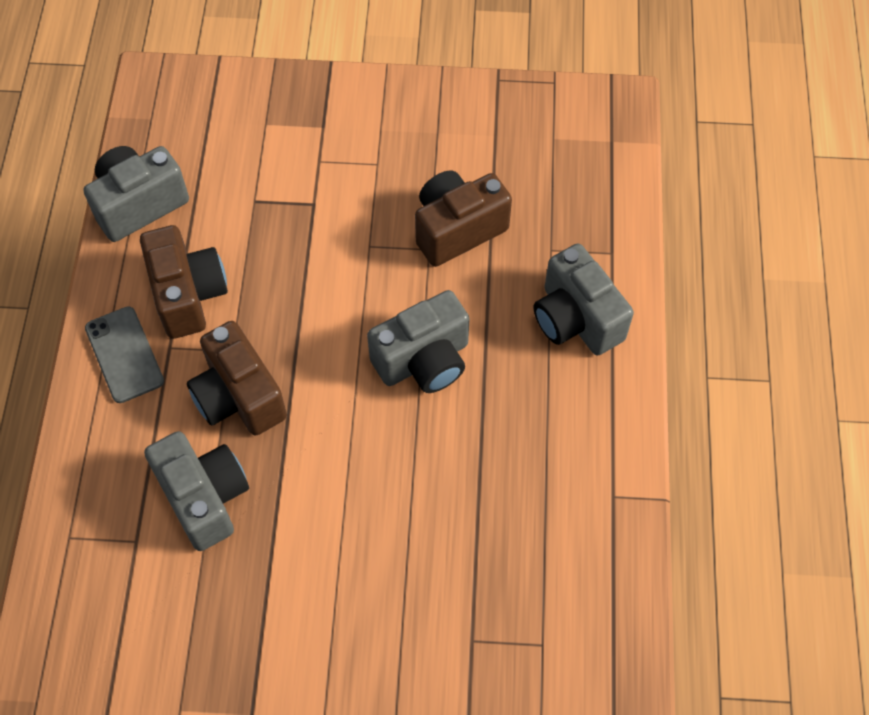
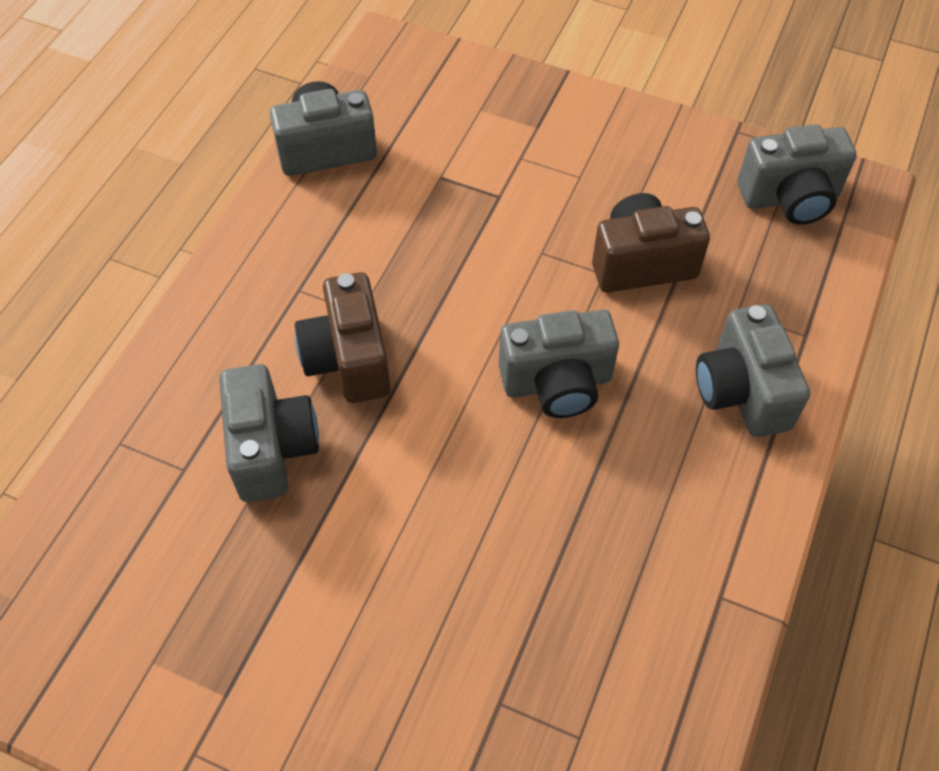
camera: 20 degrees right, 5 degrees down
(124, 355) = (251, 283): grey phone -> none
(188, 295) = (338, 246): brown camera -> none
(561, 131) = (790, 198): none -> grey camera

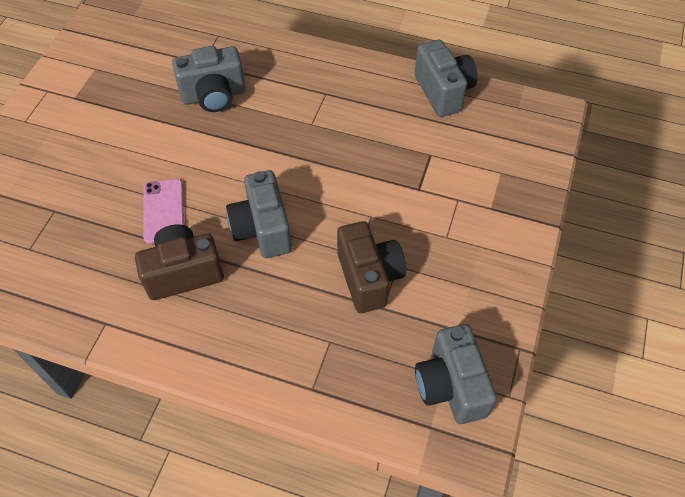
camera: 85 degrees right, 0 degrees up
(348, 359) = (275, 122): brown camera -> brown camera (183, 273)
(514, 521) = (164, 211): none -> pink phone
(741, 392) = (259, 341): grey camera -> none

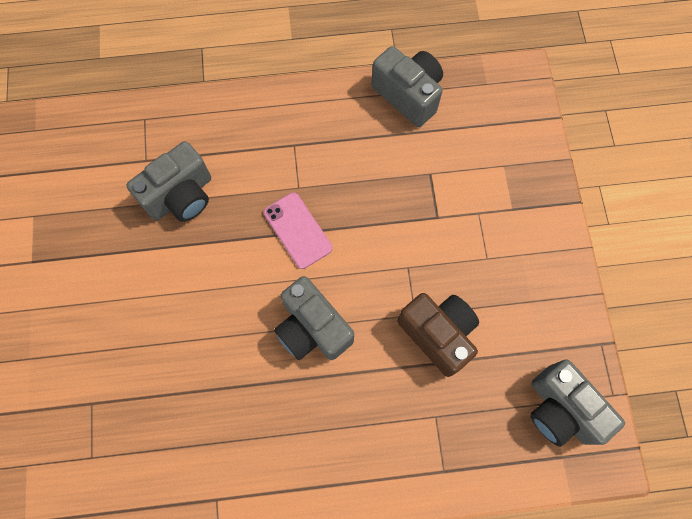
camera: 25 degrees left, 15 degrees up
(164, 211) = (204, 353): pink phone -> pink phone (298, 230)
(183, 273) = (262, 411): brown camera -> none

